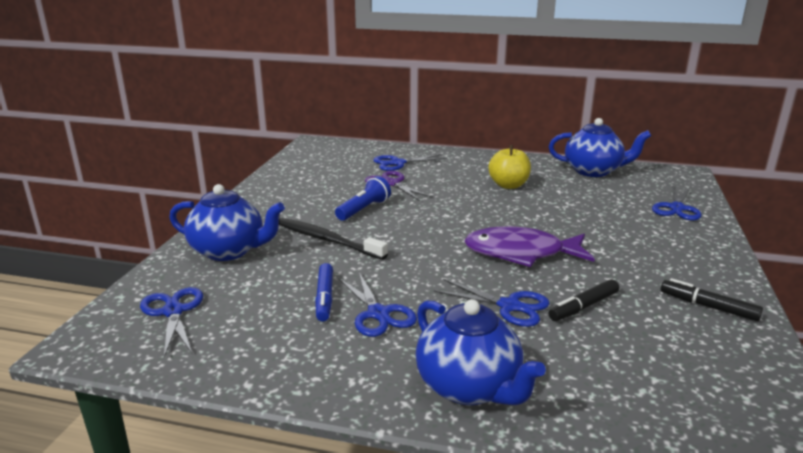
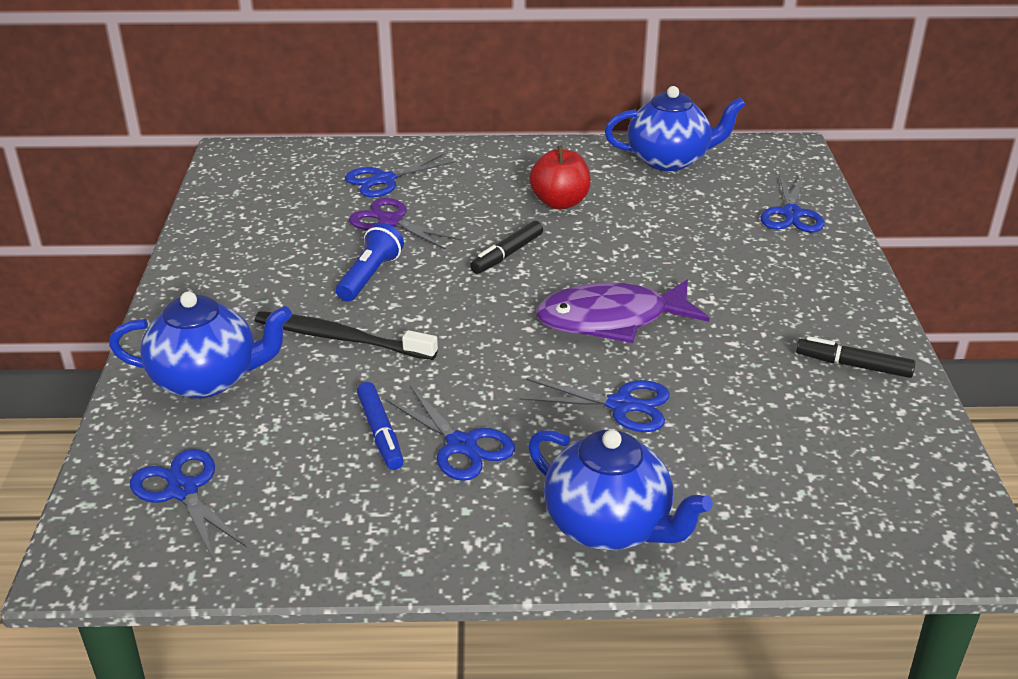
camera: 15 degrees left, 10 degrees up
(508, 185) = (560, 202): yellow apple -> red apple
(583, 307) = (710, 391): black marker -> black marker (507, 254)

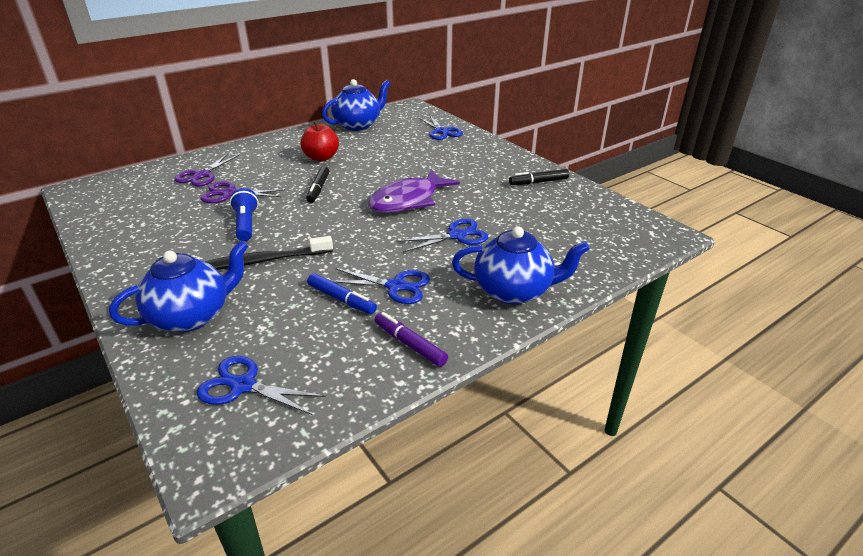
camera: 35 degrees left, 0 degrees up
(384, 180) = (202, 175): blue scissors -> purple scissors
(399, 532) = (410, 344): none -> purple marker

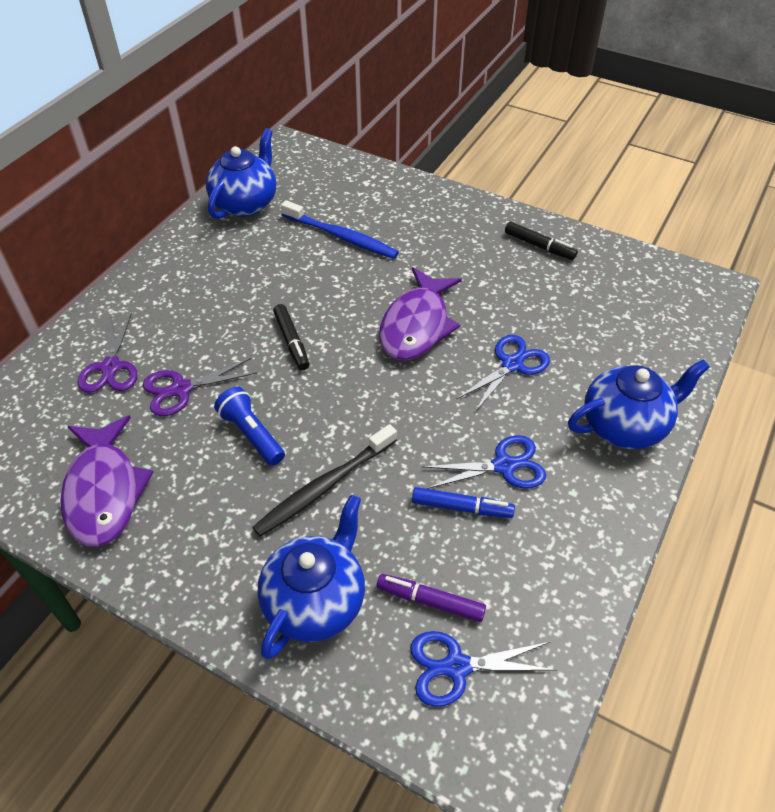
camera: 25 degrees left, 15 degrees up
(135, 226) = (104, 491): none -> purple fish
(321, 158) = (248, 282): red apple -> none
(402, 150) = (342, 237): none -> blue toothbrush
(410, 344) = (577, 539): purple marker -> purple marker (430, 601)
(441, 131) = (365, 186): blue scissors -> none
(538, 182) = (539, 246): black marker -> black marker turned 105 degrees counterclockwise

